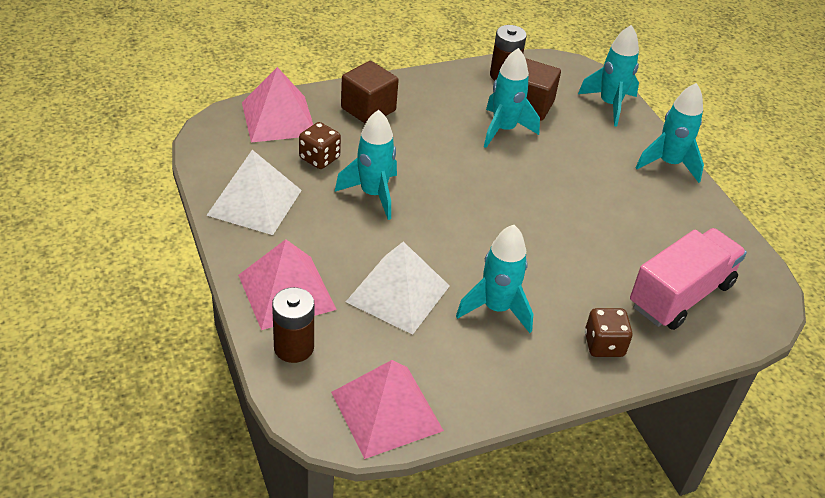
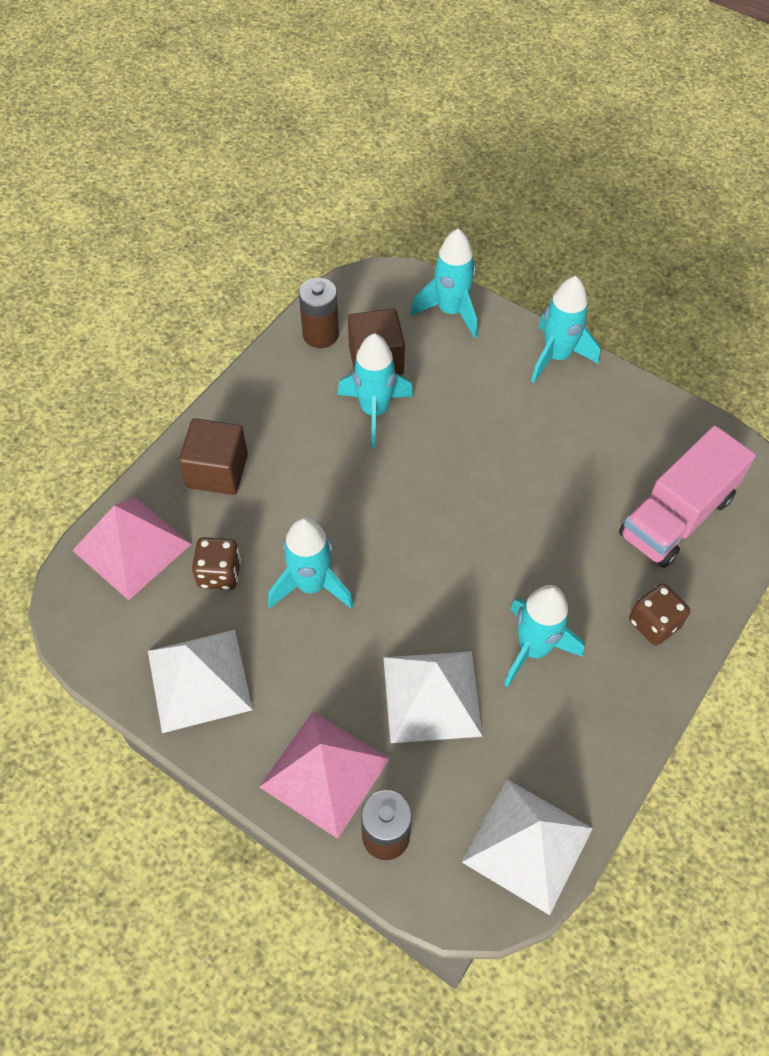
camera: 30 degrees left, 15 degrees up
(386, 411) = (527, 844): pink pyramid -> white pyramid
(680, 295) = (676, 516): pink truck -> pink truck turned 150 degrees counterclockwise

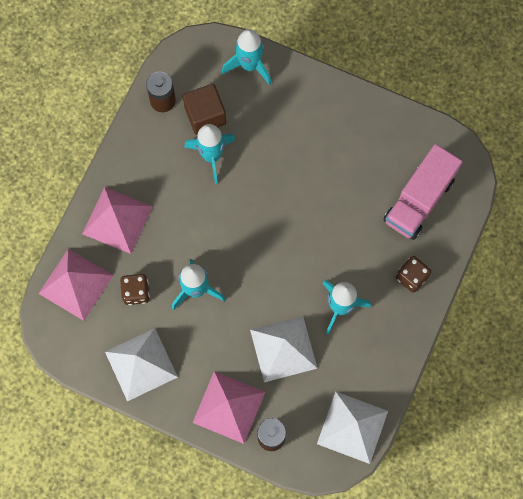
camera: 10 degrees left, 15 degrees up
(217, 471) = (117, 220): brown cube -> pink pyramid
(557, 356) = (328, 90): turquoise rocket -> none

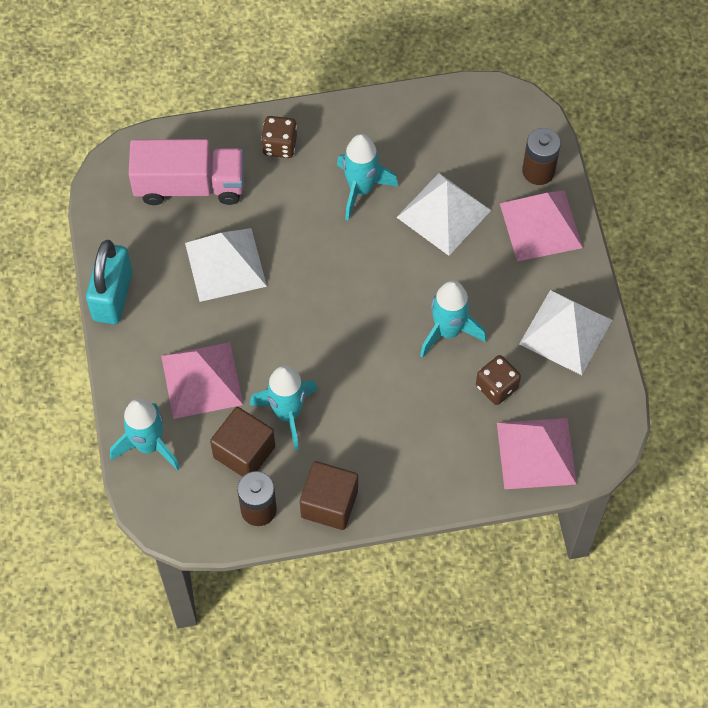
camera: 125 degrees left, 10 degrees down
(117, 220) = (434, 460): pink pyramid -> pink pyramid (202, 380)
(136, 142) = (329, 504): none -> brown cube
(352, 427) = (471, 110): white pyramid -> white pyramid (225, 264)
(367, 105) = (112, 296): none -> turquoise padlock

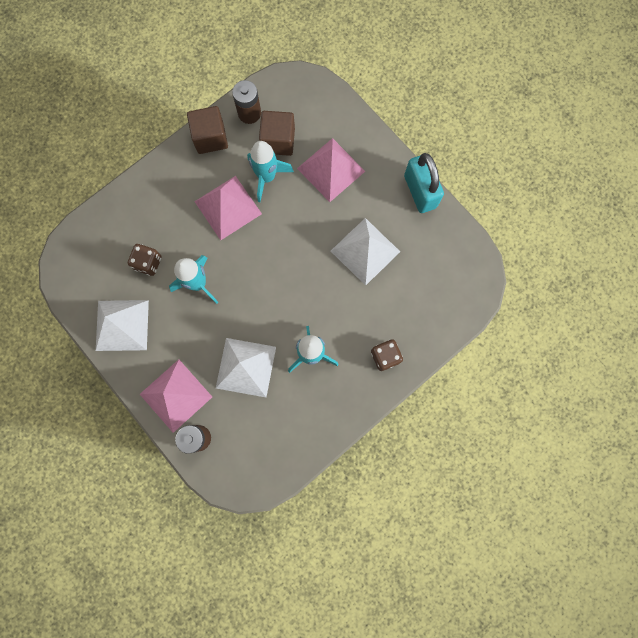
camera: 150 degrees right, 15 degrees up
(148, 445) = (336, 115): turquoise rocket -> none
(190, 185) = (424, 293): pink truck -> none
(536, 453) = (102, 234): pink pyramid -> pink pyramid (228, 207)

